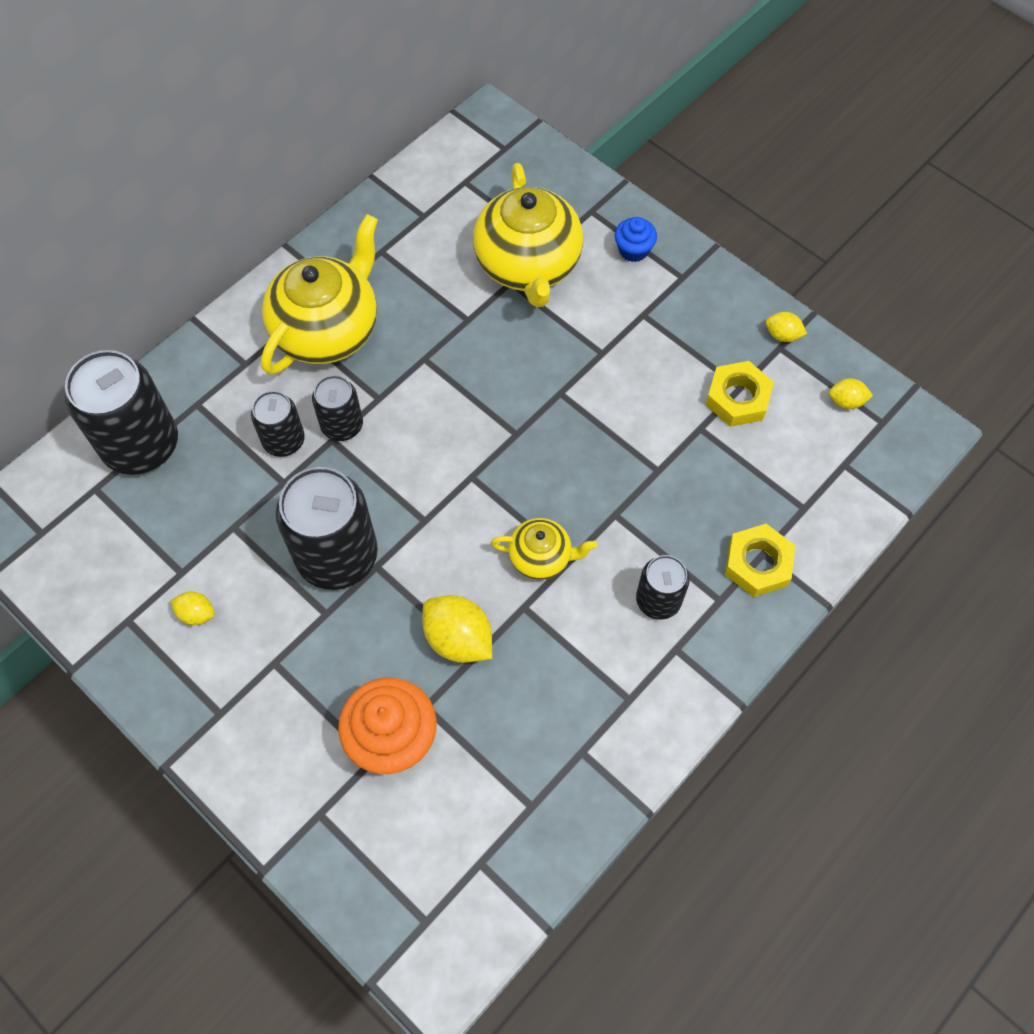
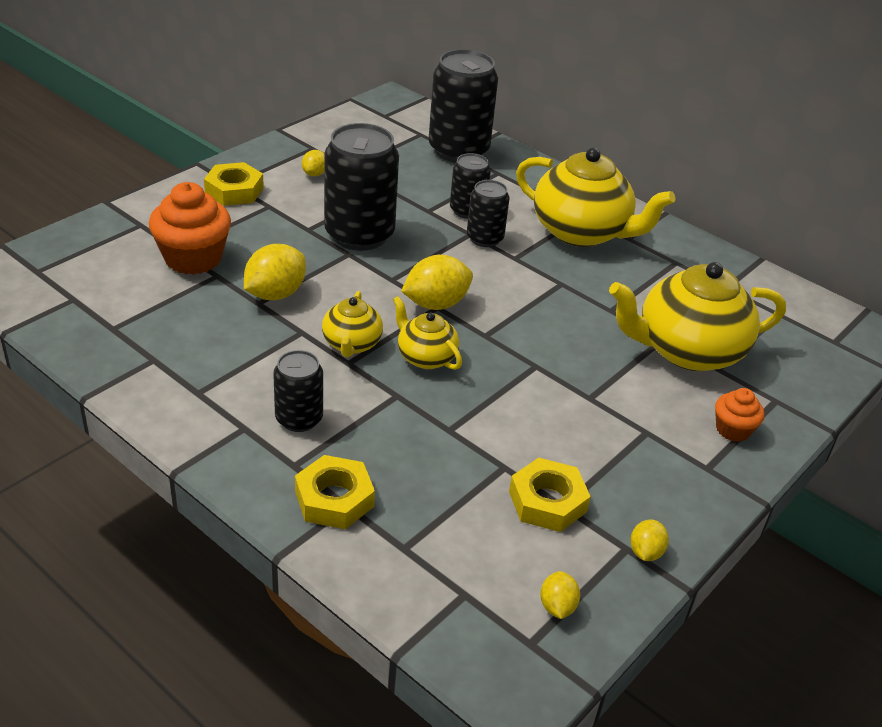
camera: 85 degrees right, 25 degrees down
(238, 709) = (234, 191): none -> yellow nut
(467, 477) = (436, 304): none -> yellow lemon
(556, 488) = (425, 357): none -> yellow teapot
(633, 250) = (733, 430): blue cupcake -> orange cupcake

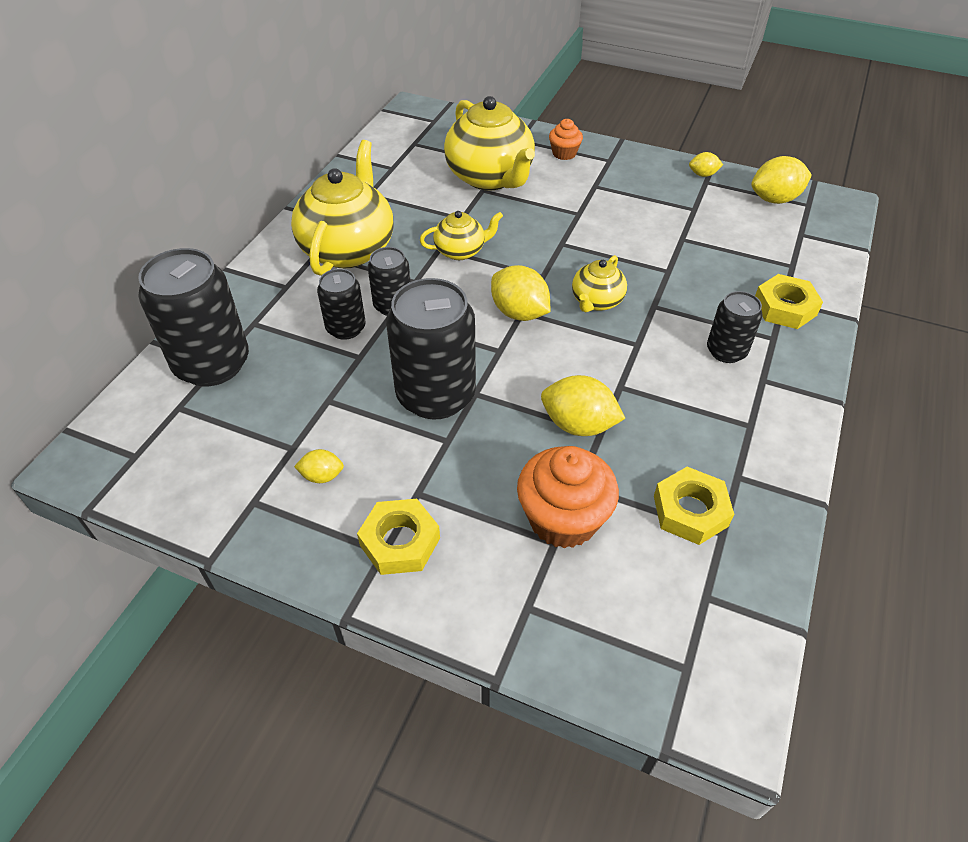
camera: 105 degrees left, 10 degrees up
(351, 344) = (613, 349): yellow teapot -> yellow teapot (460, 251)
(547, 501) = (697, 215): yellow nut -> yellow nut (690, 511)
(557, 606) = (774, 199): yellow lemon -> yellow lemon, size x1.84

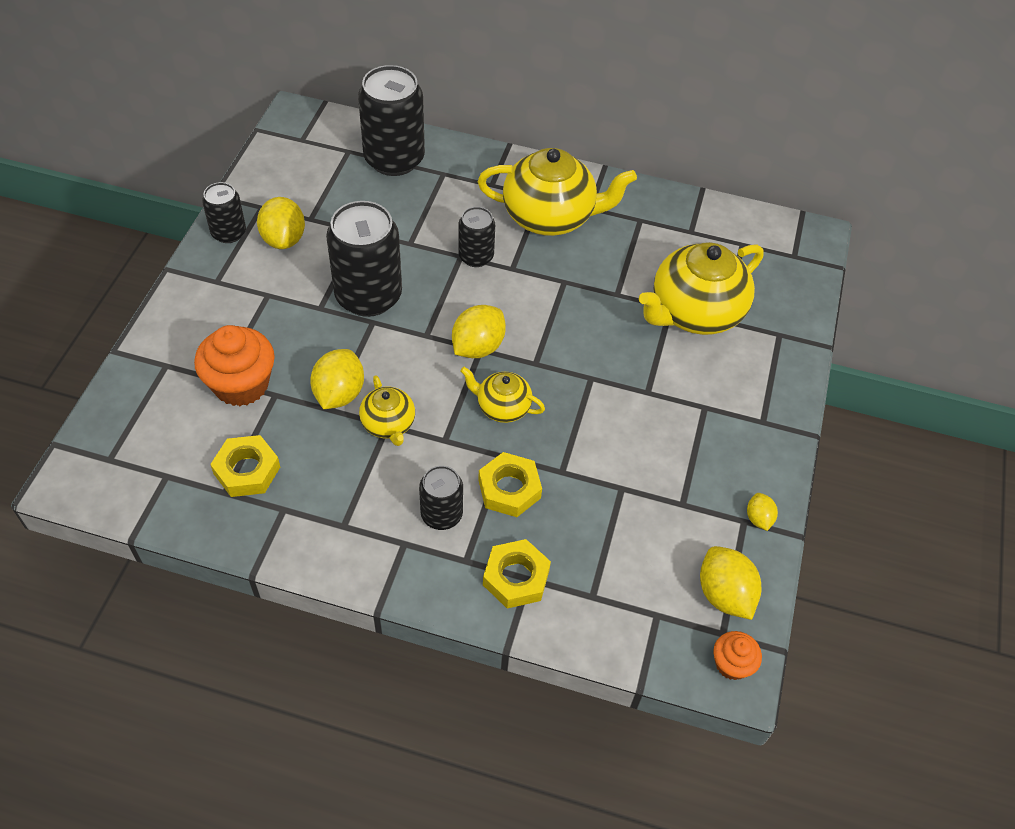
camera: 80 degrees right, 5 degrees up
(322, 476) = (284, 239): yellow lemon -> yellow lemon, size x1.84
(346, 328) = (443, 230): black can -> black can (229, 233)
(400, 542) = (224, 289): yellow nut -> yellow nut (509, 489)
(460, 251) = (562, 297): yellow teapot -> yellow teapot (388, 424)
(564, 153) = (763, 377): orange cupcake -> orange cupcake (732, 664)

